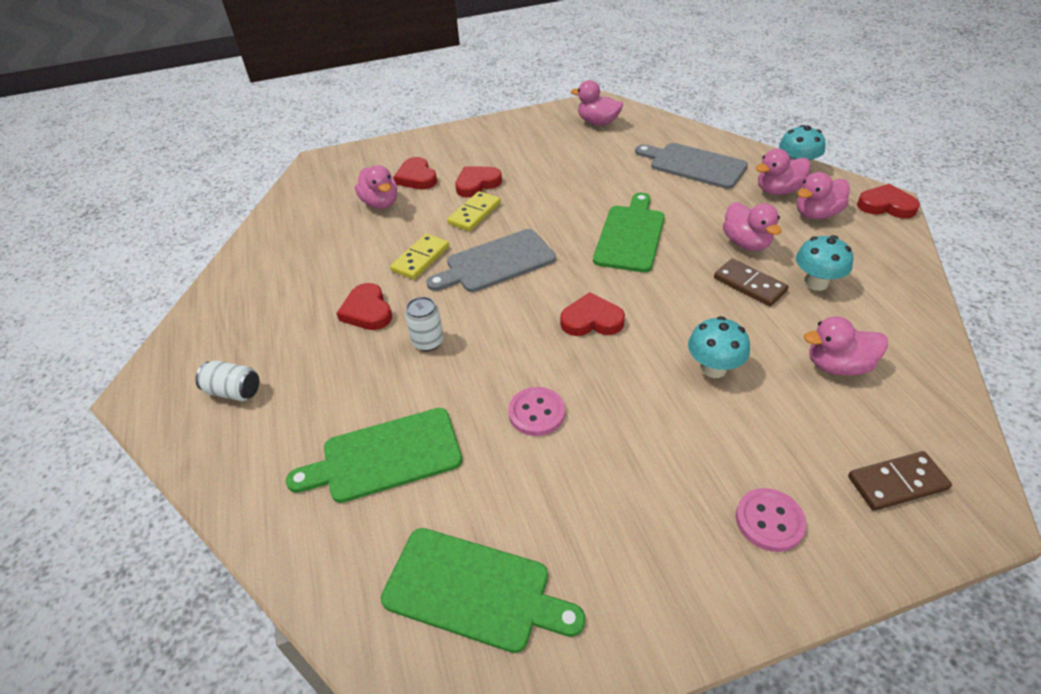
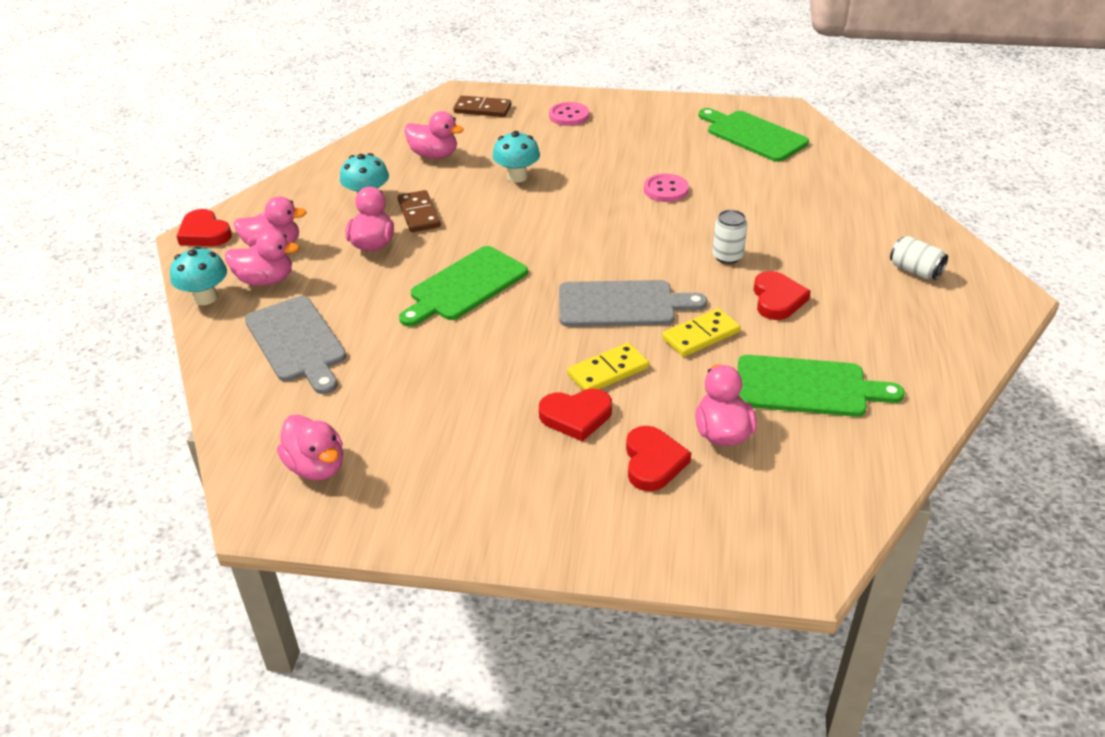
camera: 155 degrees left, 5 degrees down
(385, 456) = (789, 198): green cutting board -> green cutting board (807, 387)
(591, 320) = (574, 230): red heart -> none

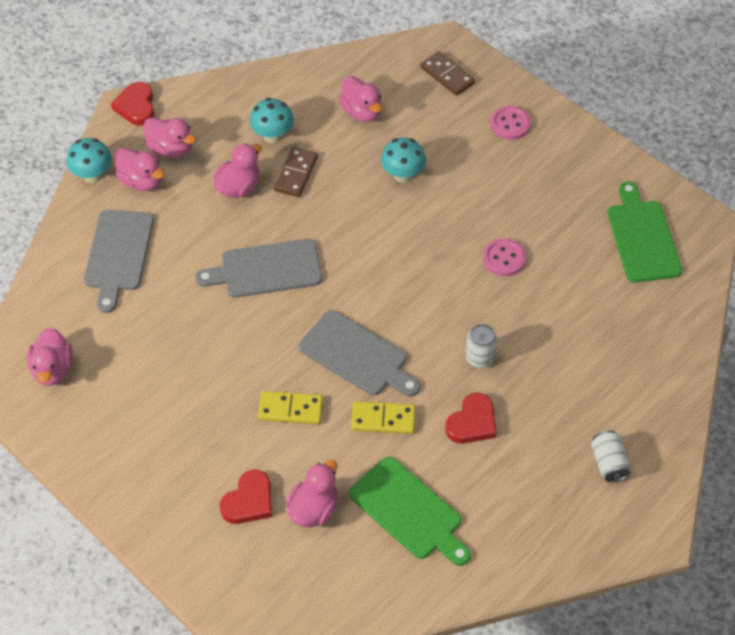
camera: 35 degrees right, 15 degrees up
(465, 286) = (266, 269): green cutting board -> grey cutting board
(576, 416) = (236, 433): red heart -> none

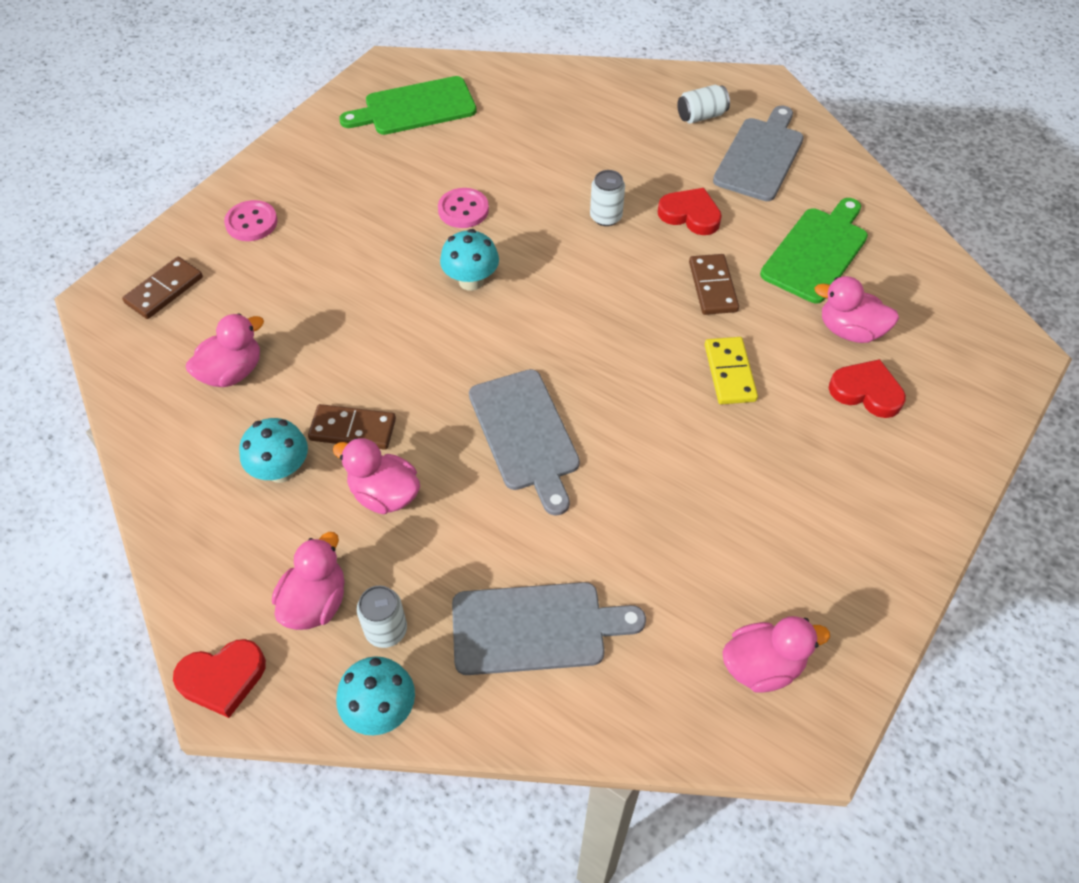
camera: 100 degrees left, 0 degrees up
(141, 181) = (386, 630): pink duck -> white can
(357, 356) = (634, 321): grey cutting board -> grey cutting board (760, 156)
(383, 419) = (712, 287): yellow domino -> brown domino
(402, 175) = (344, 314): turquoise mushroom -> turquoise mushroom (471, 281)

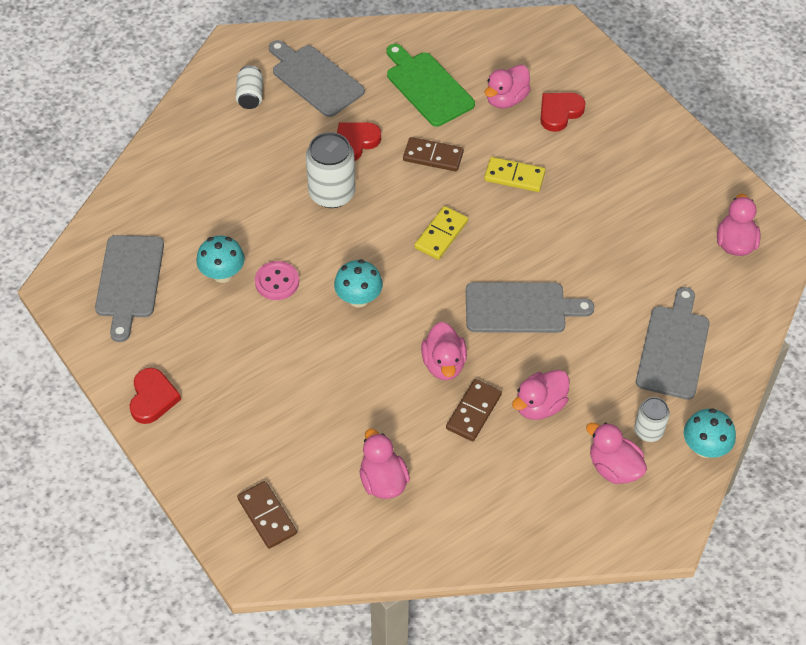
camera: 70 degrees left, 0 degrees up
(222, 678) = (654, 535): red heart -> red heart (153, 398)
(251, 222) = (215, 435): pink button -> none
(281, 470) = (493, 466): turquoise mushroom -> turquoise mushroom (222, 274)
(411, 382) = (444, 364): none -> pink duck
(415, 107) = (129, 281): green cutting board -> grey cutting board
(599, 327) = (441, 234): none -> yellow domino
(606, 217) = (332, 193): white can -> white can, size x1.73

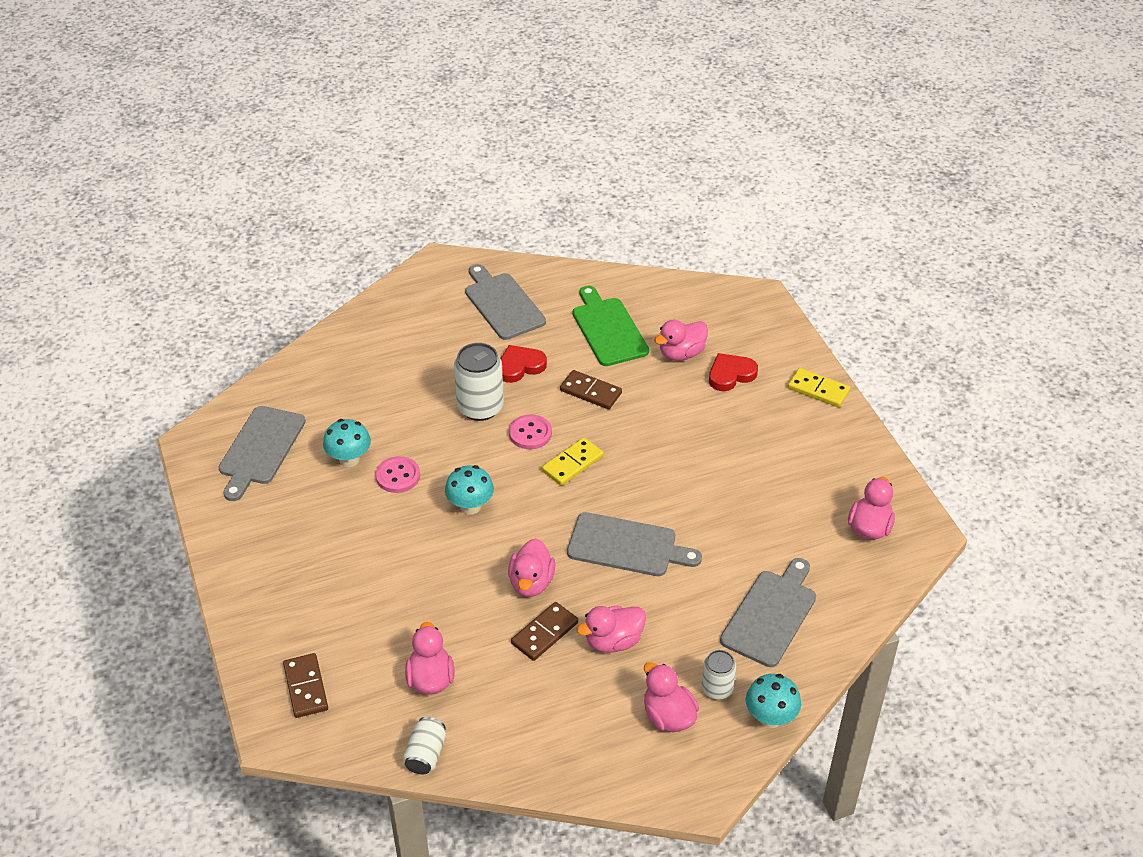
camera: 15 degrees right, 10 degrees down
(153, 398) = (240, 557): red heart -> none
(250, 96) = (436, 308): white can -> white can (426, 754)
(390, 211) = (530, 433): none -> pink button
(514, 176) = (664, 424): yellow domino -> yellow domino (818, 390)

